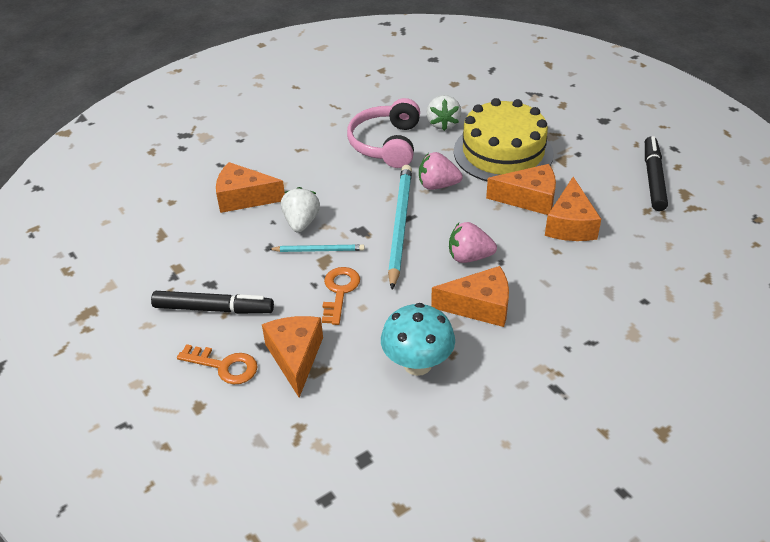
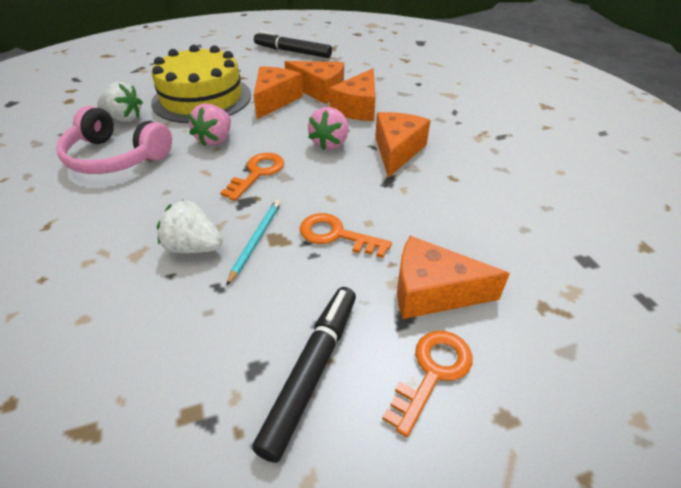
camera: 75 degrees left, 0 degrees up
(244, 198) = (92, 299): orange cheese -> orange cheese (358, 108)
(400, 225) = (257, 173): turquoise pencil -> orange key
(417, 364) = (461, 200): turquoise mushroom -> none

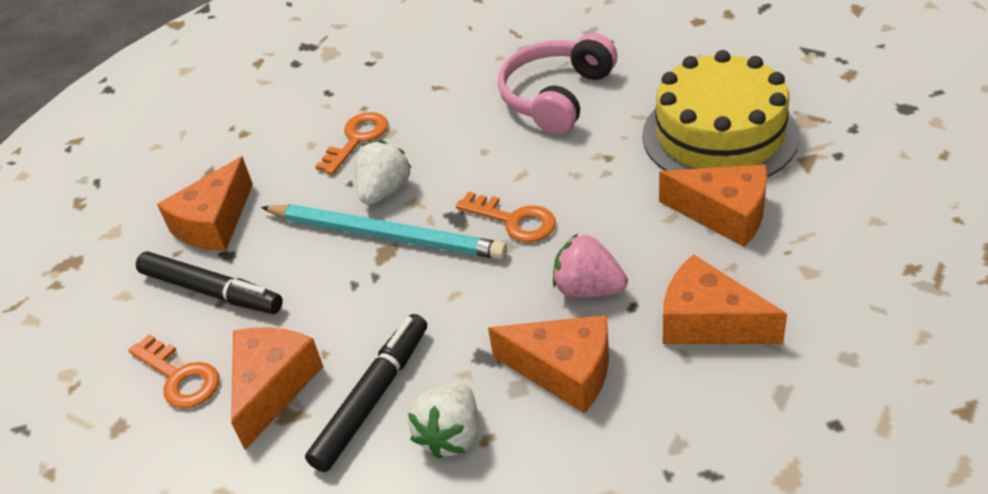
camera: 100 degrees right, 0 degrees up
(124, 118) = (651, 78): white strawberry -> white strawberry (451, 435)
(215, 140) = (597, 169): pink strawberry -> none
(256, 240) = (386, 235): turquoise pencil -> turquoise pencil, size x1.95
(292, 51) = (947, 217): black marker -> black marker (373, 398)
(320, 91) = (770, 268): orange cheese -> orange cheese (214, 223)
(337, 235) = (380, 303): orange key -> orange key (357, 140)

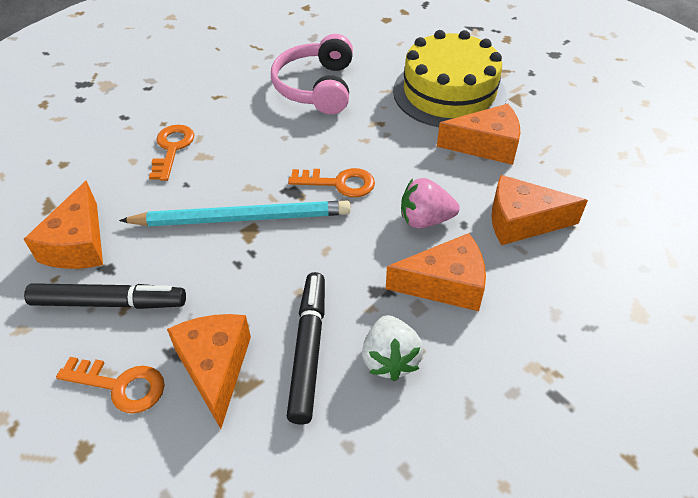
camera: 30 degrees left, 5 degrees up
(384, 191) = (220, 184): white strawberry -> none

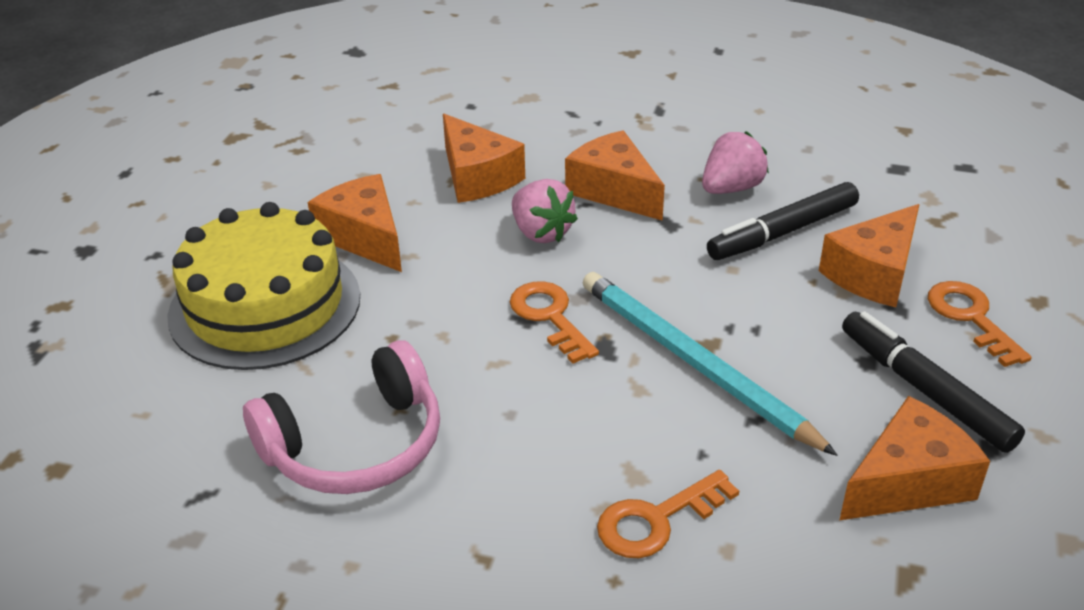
camera: 125 degrees left, 10 degrees down
(390, 359) = (731, 188): white strawberry -> pink strawberry

